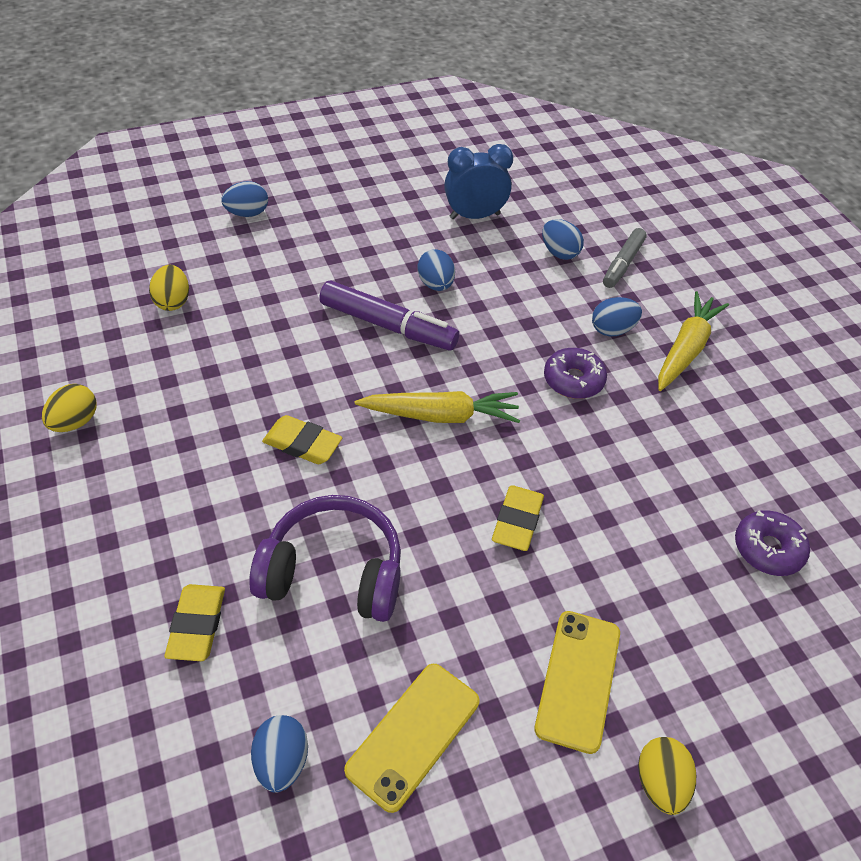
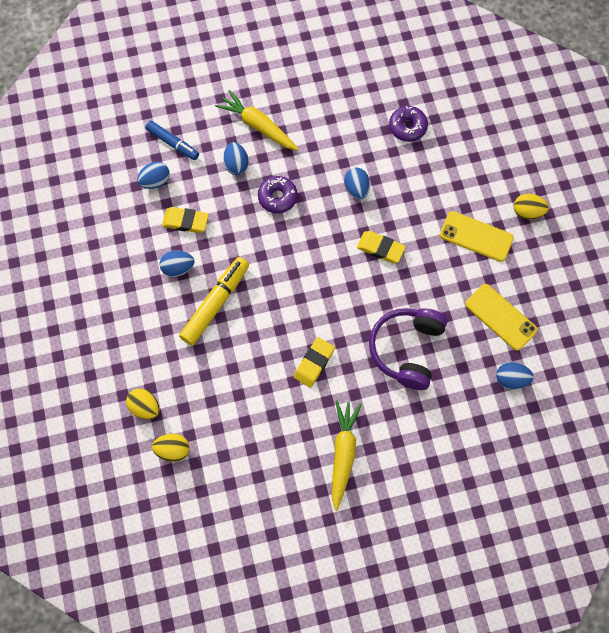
camera: 80 degrees left, 20 degrees up
(75, 422) = (282, 507): yellow egg -> yellow egg (145, 407)
(197, 625) = (435, 422): yellow eraser -> yellow eraser (185, 221)
(247, 213) = (77, 398): blue egg -> blue egg (356, 189)
(388, 325) = (215, 304): purple marker -> yellow marker
(441, 415) = (299, 279): yellow carrot -> yellow carrot (343, 454)
(474, 216) = (105, 231): blue clock -> none
(623, 264) = (172, 143): grey marker -> blue marker

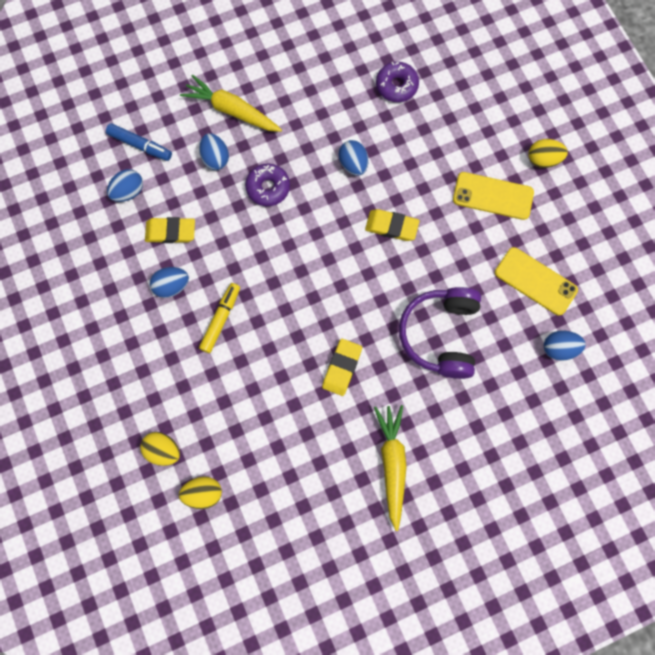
camera: 10 degrees left, 5 degrees up
(215, 304) = (220, 319): yellow marker -> yellow marker, size x0.65

